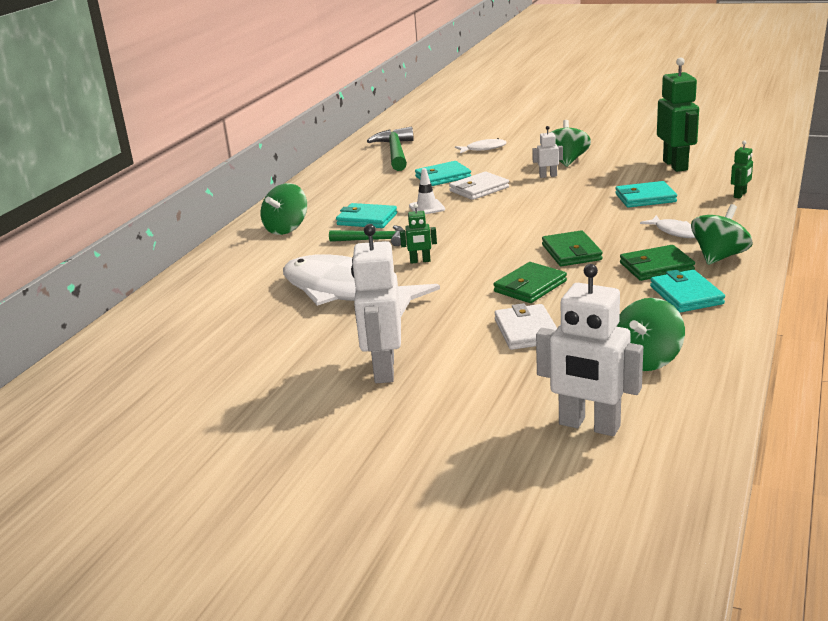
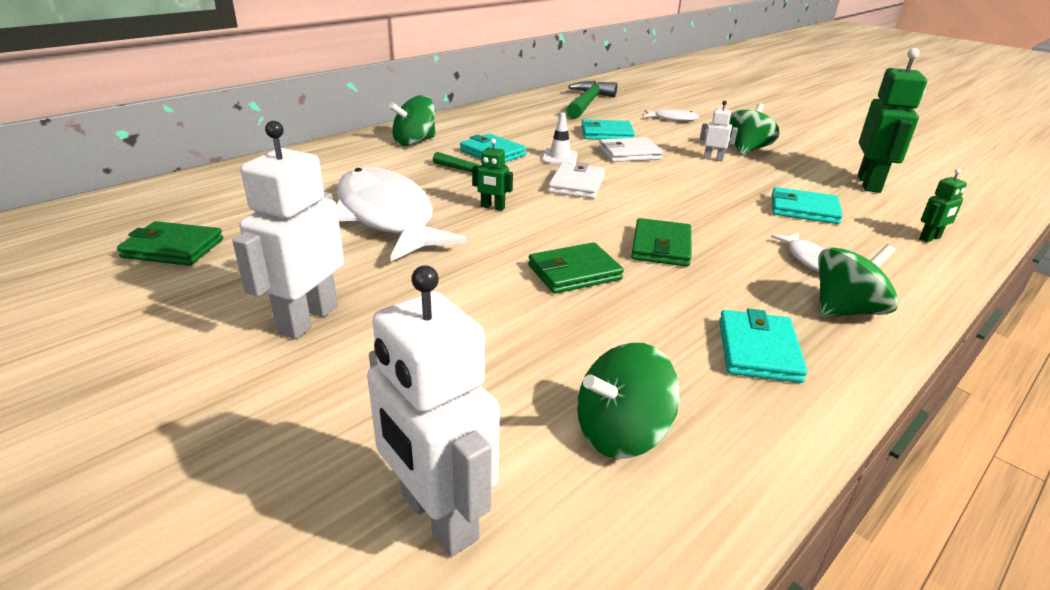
camera: 20 degrees right, 5 degrees up
(526, 331) = (512, 328): white wallet -> white wallet (577, 184)
(656, 267) = (749, 297): green wallet -> green wallet (173, 248)

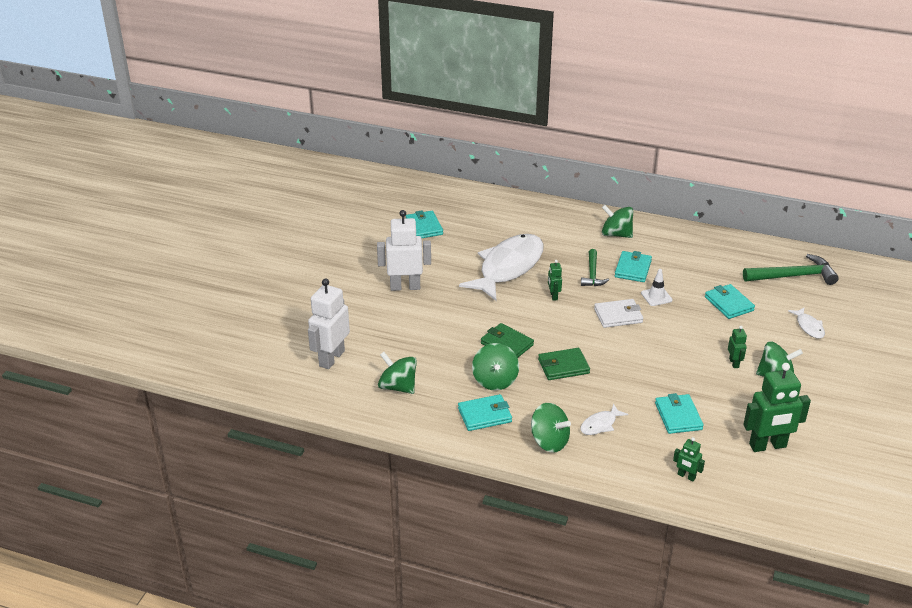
camera: 65 degrees right, 5 degrees up
(173, 248) = (424, 227): green wallet -> turquoise wallet
(629, 153) = (699, 323): white wallet -> none
(664, 311) = (495, 380): none -> green spinning top
(713, 159) = (734, 363): white robot -> green robot

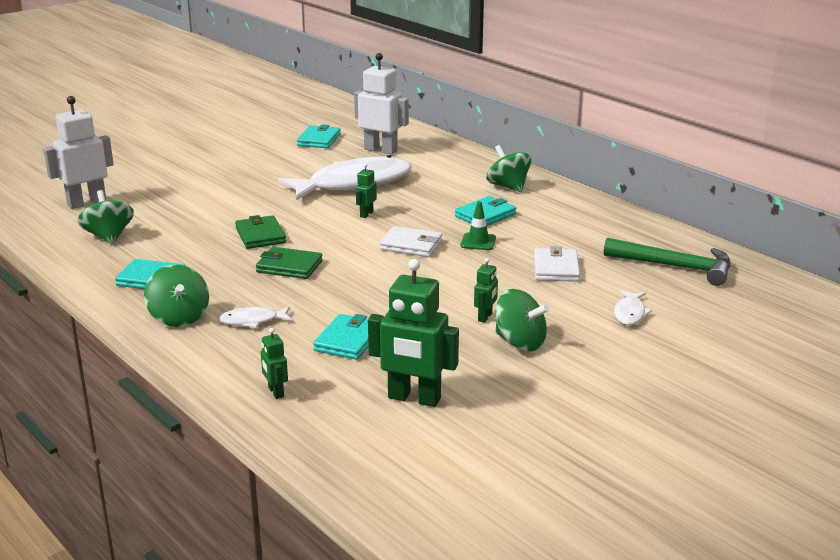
camera: 30 degrees right, 10 degrees down
(405, 287) = (233, 173): white robot -> white robot (381, 150)
(495, 380) = (204, 258): green spinning top -> none
(592, 274) = (434, 208): green hammer -> none
(656, 297) = (478, 242): white traffic cone -> green traffic cone
(729, 304) = (556, 268): turquoise wallet -> white wallet

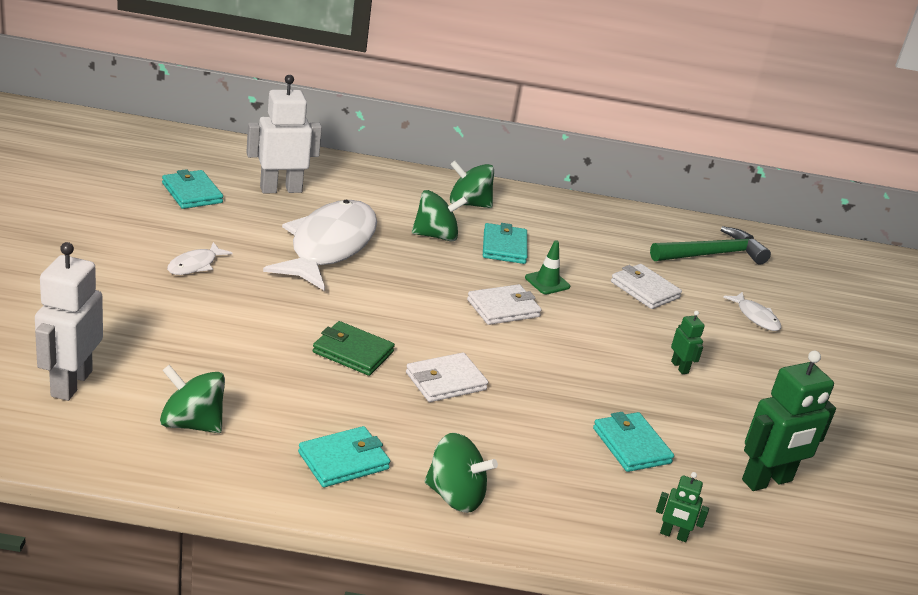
camera: 50 degrees left, 5 degrees up
(253, 321) = (524, 464): white fish -> white fish (195, 265)
(289, 267) = (445, 381): green wallet -> white wallet
(366, 214) = (404, 283): green robot -> none
(520, 342) = (740, 383): green spinning top -> green spinning top (436, 236)

